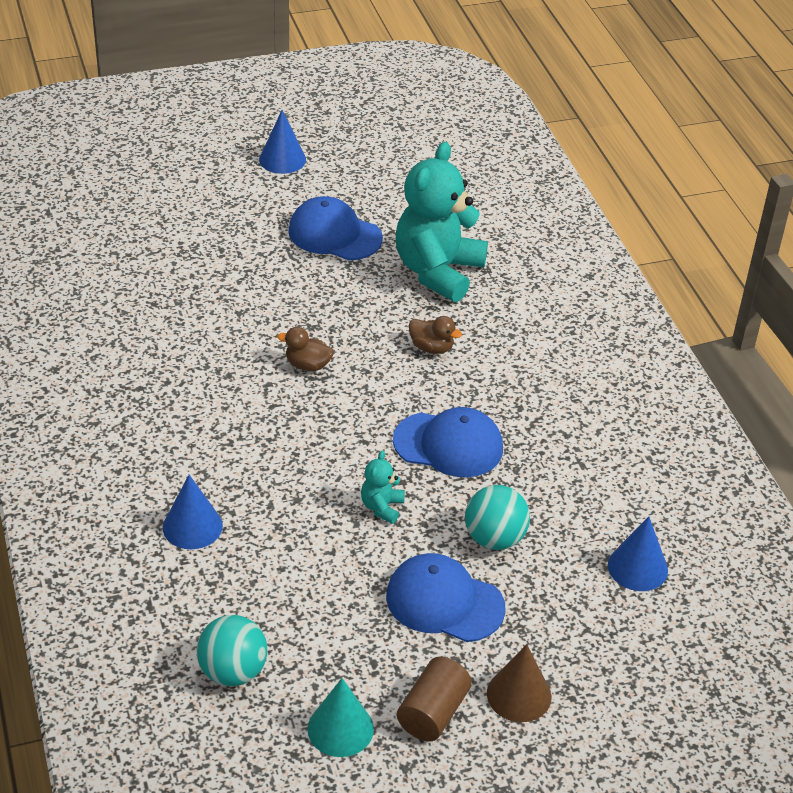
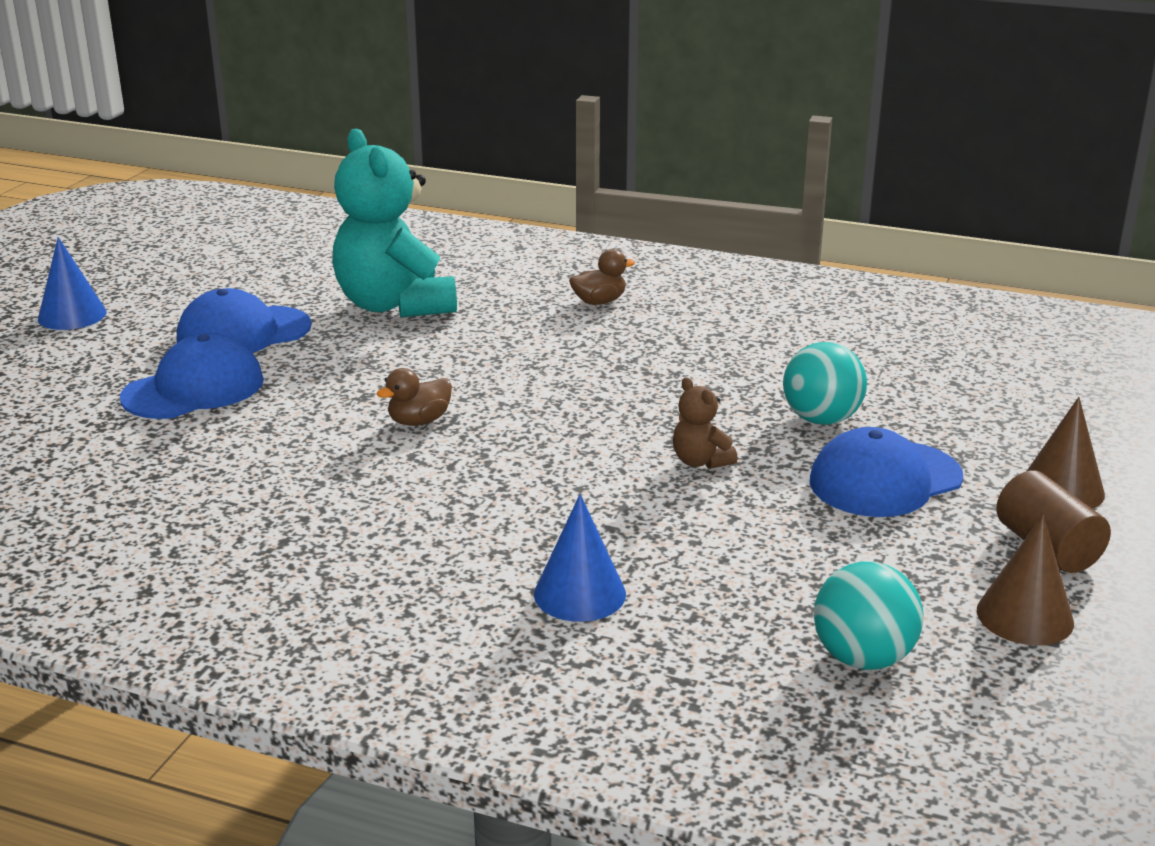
camera: 50 degrees left, 15 degrees down
(340, 728) = (1024, 616): turquoise cone -> brown cone
(382, 507) = (700, 461): turquoise teddy bear -> brown teddy bear
(431, 347) = (499, 348): brown duck -> brown duck (599, 302)
(448, 445) = (654, 392): blue cap -> blue cap (194, 389)
(637, 567) = (940, 367): blue cone -> none

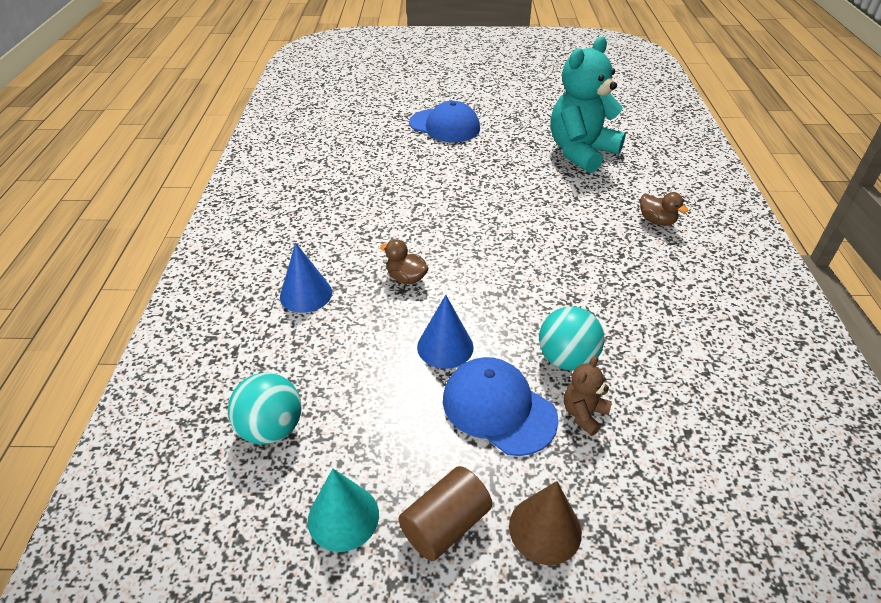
camera: 70 degrees right, 15 degrees up
(72, 315) = (491, 76): blue cone -> blue cone (445, 347)
(243, 333) = (510, 120): blue cap -> none
(419, 421) = (455, 196): brown duck -> brown duck (406, 278)
(700, 461) = (472, 311): brown teddy bear -> brown teddy bear (584, 414)
(1024, 616) = (343, 517): brown cone -> turquoise cone

